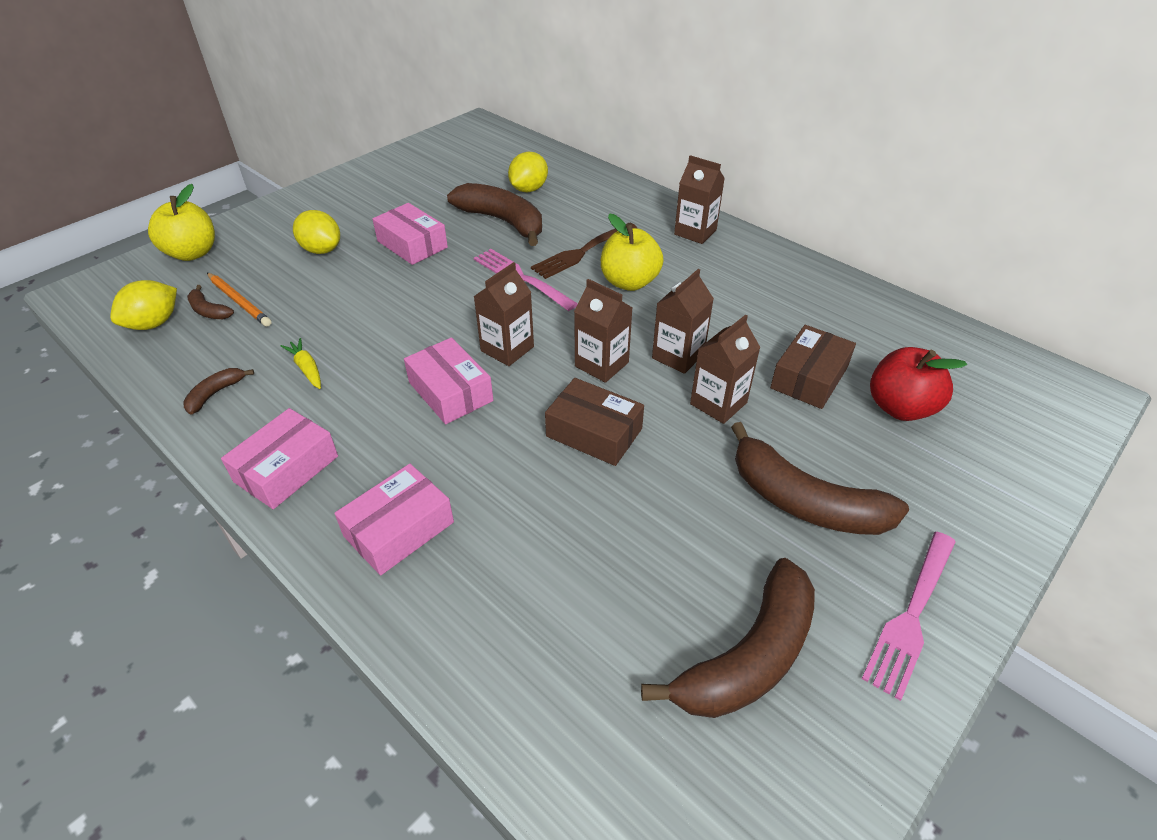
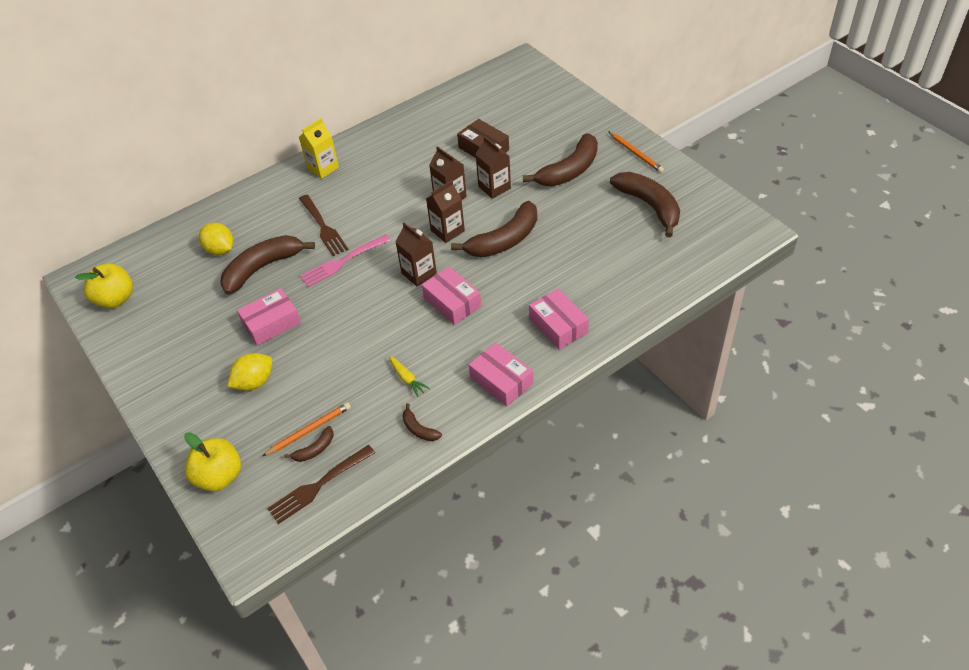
camera: 75 degrees left, 5 degrees up
(154, 323) = (319, 485): yellow lemon -> brown fork
(307, 369) = (407, 379): yellow carrot -> yellow carrot turned 105 degrees counterclockwise
(450, 391) = (452, 302): pink box -> pink box turned 75 degrees clockwise
(594, 432) = (504, 240): brown box -> brown banana
(629, 282) = (368, 208): yellow apple -> yellow apple (116, 299)
(695, 232) = (323, 168): brown carton -> yellow carton
(900, 407) = (515, 123): red apple -> none
(911, 614) = (635, 153): pink fork -> orange pencil

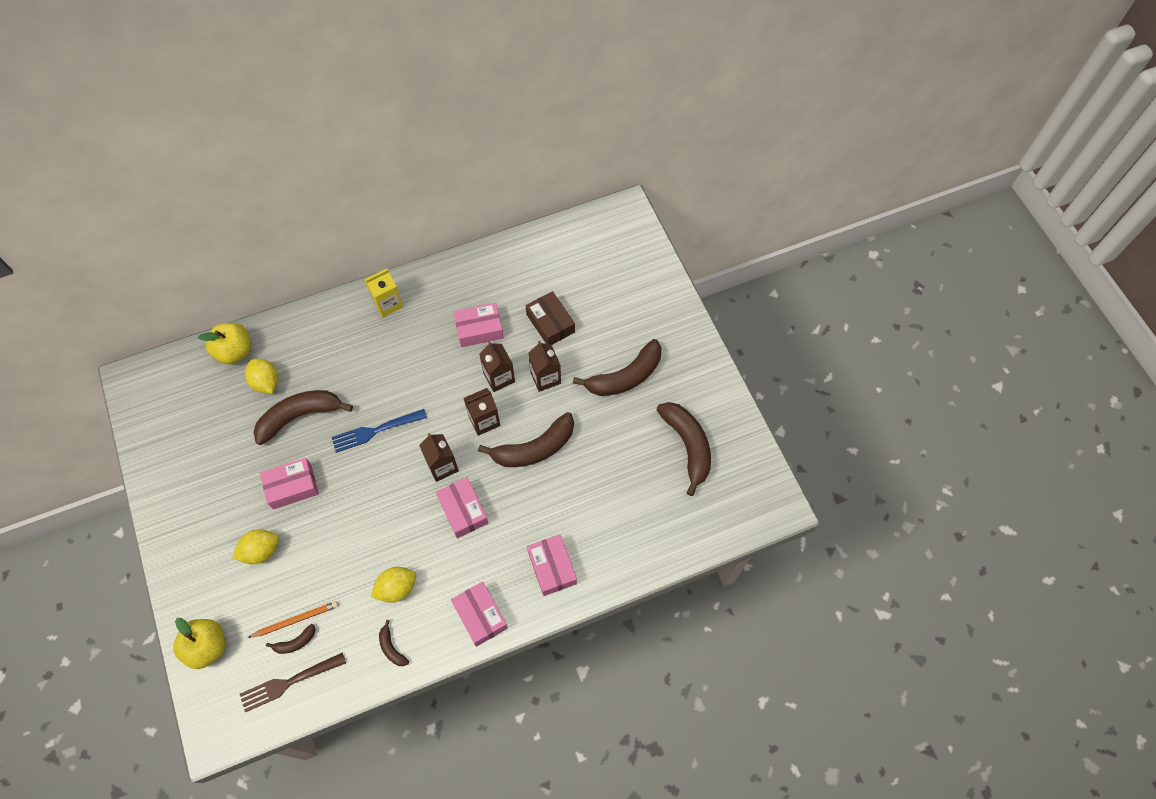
camera: 10 degrees right, 15 degrees up
(116, 299) = (158, 415): yellow apple -> yellow apple (235, 351)
(323, 227) = (368, 381): brown fork -> none
(343, 261) = (376, 430): pink fork -> blue fork
(407, 379) = (397, 588): yellow carrot -> yellow lemon
(418, 167) = (479, 329): none -> pink box
(635, 153) = (698, 373): orange pencil -> none

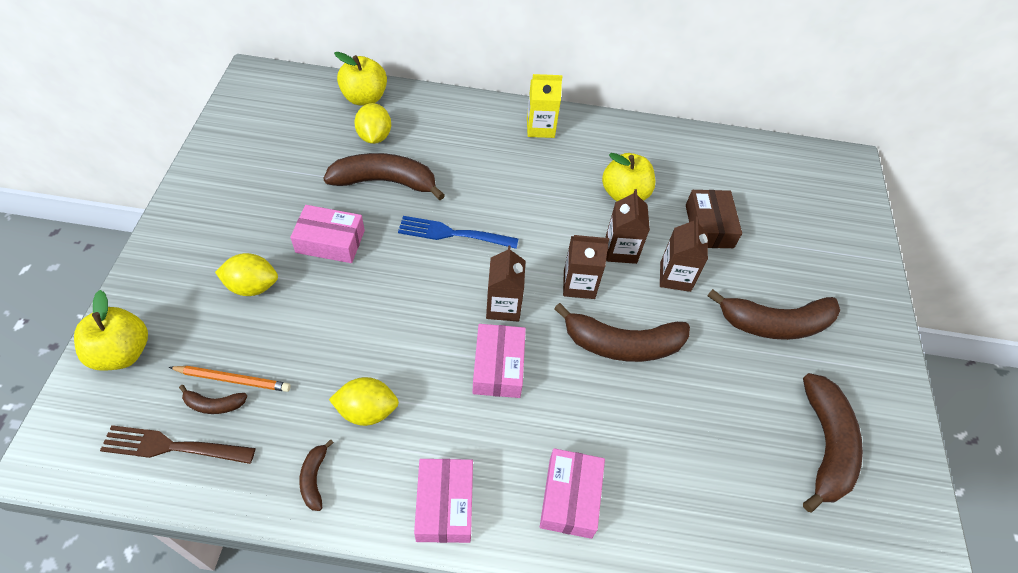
camera: 25 degrees right, 10 degrees down
(479, 329) = (624, 194): pink box -> yellow apple

